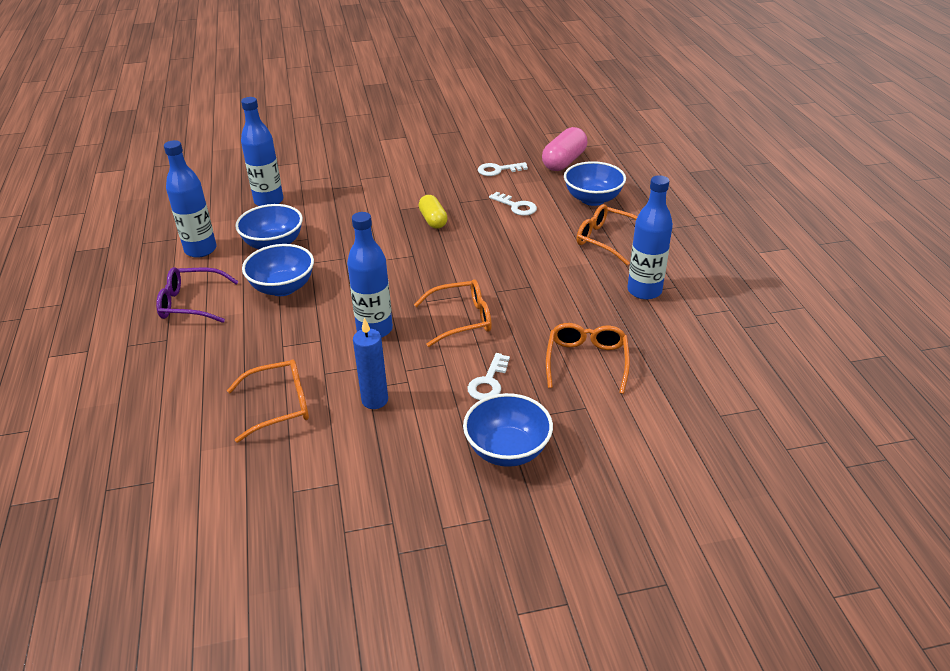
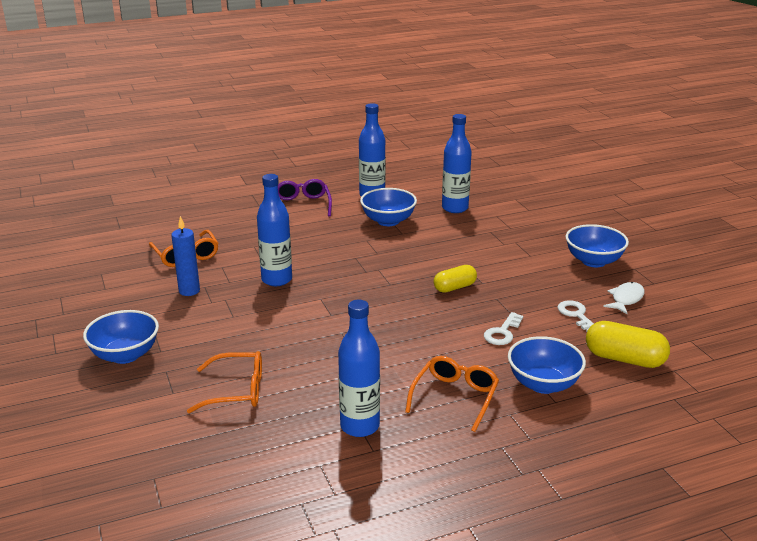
camera: 80 degrees right, 10 degrees down
(283, 288) = (328, 234): blue bowl -> blue bowl (593, 261)
(462, 319) = (295, 318): orange glasses -> none
(479, 146) = (626, 299): none -> white fish
(488, 382) = (208, 339): white key -> none
(564, 162) = (624, 359): pink capsule -> yellow capsule

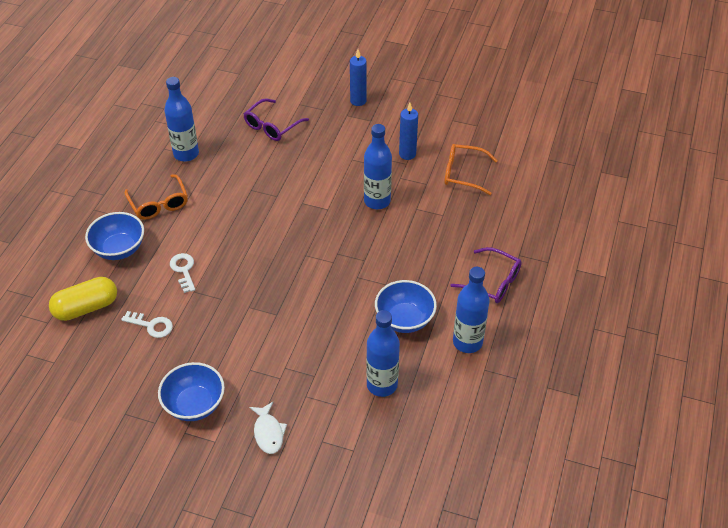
camera: 130 degrees right, 20 degrees up
(125, 355) = (358, 101): blue bowl -> blue candle
(237, 391) = (272, 126): orange glasses -> purple glasses
(454, 287) = (261, 286): yellow capsule -> none
(626, 299) = (131, 373): white fish -> white fish (268, 432)

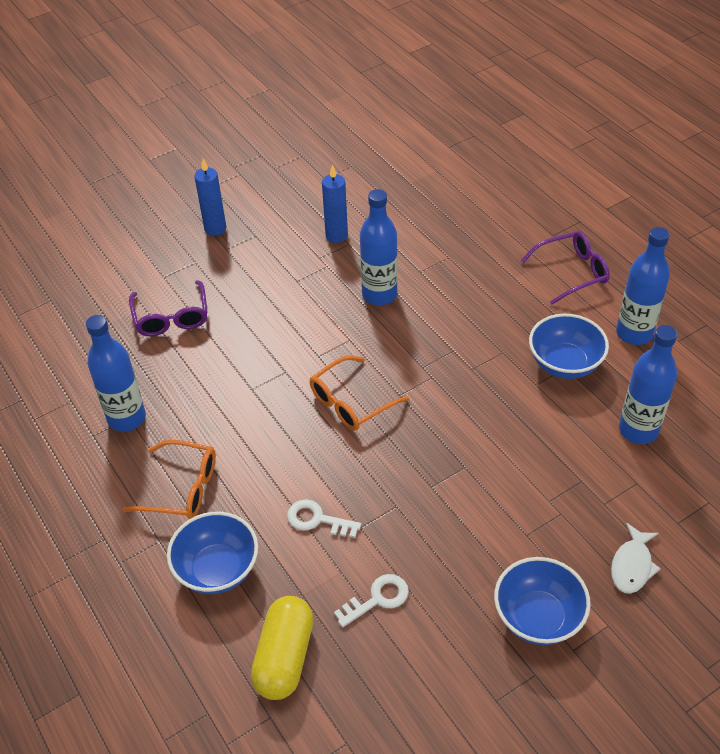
camera: 50 degrees left, 0 degrees up
(268, 432) = (632, 565): white fish -> white fish turned 90 degrees clockwise
(463, 173) = (407, 212): orange glasses -> orange glasses (350, 402)

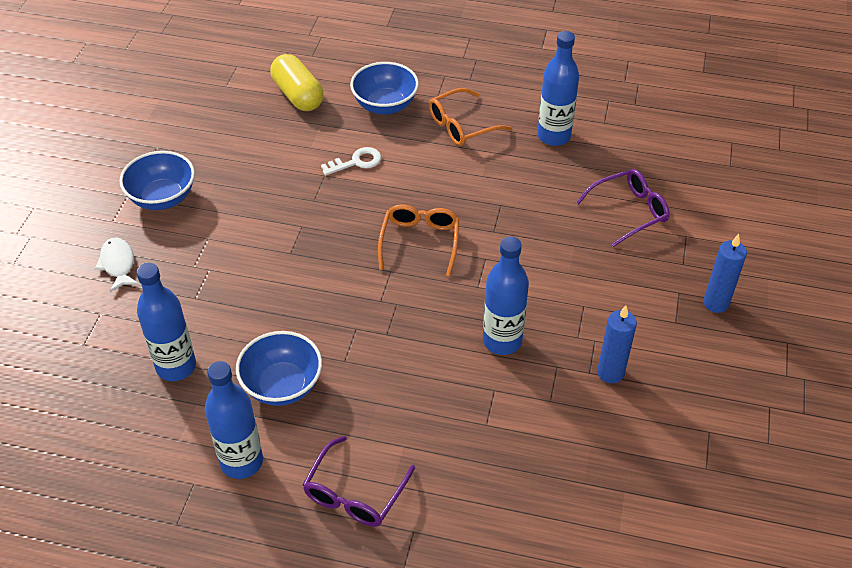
camera: 135 degrees right, 0 degrees up
(171, 317) = (629, 211): purple glasses -> purple glasses turned 120 degrees clockwise
(377, 599) = (273, 148): white key -> none

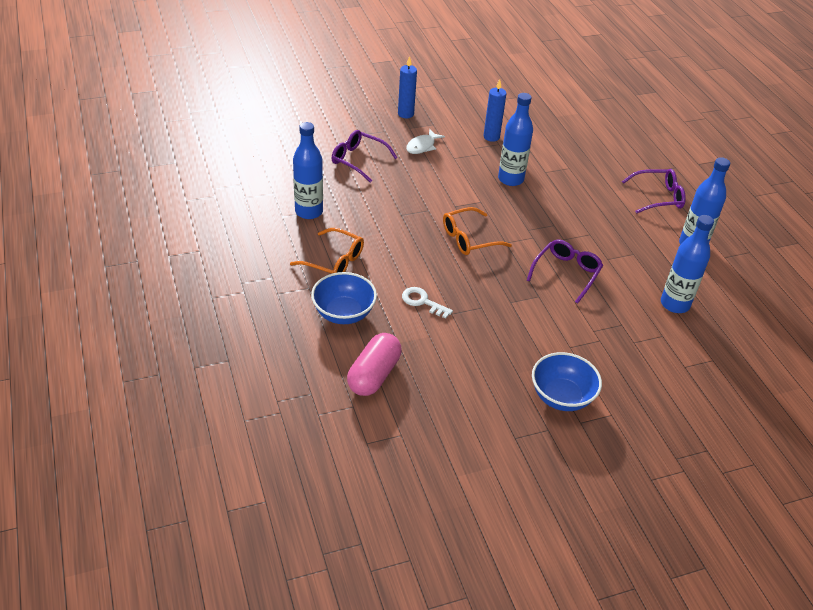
camera: 125 degrees left, 5 degrees down
(118, 264) = (641, 384): white fish -> white fish (422, 146)
(282, 385) = (633, 251): blue bowl -> none
(298, 95) = (374, 375): yellow capsule -> pink capsule
(302, 296) = (566, 273): none -> purple glasses

